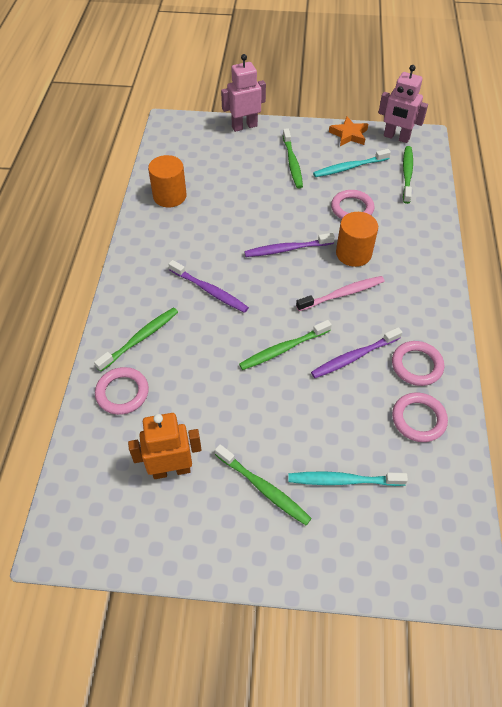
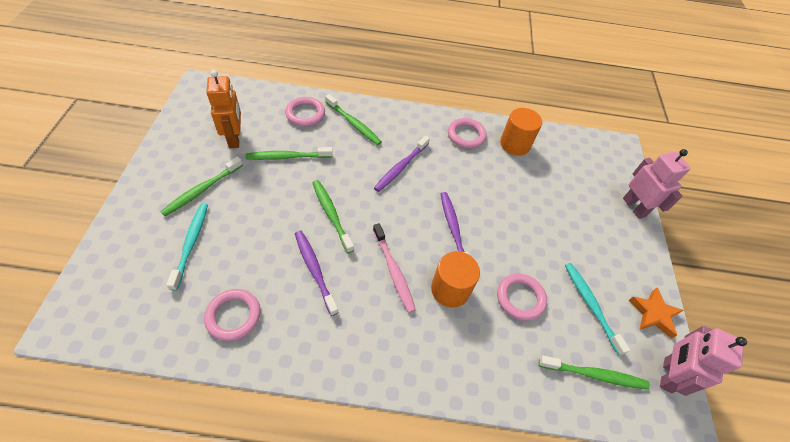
camera: 85 degrees right, 0 degrees up
(292, 163) = (585, 246): green toothbrush -> green toothbrush (288, 157)
(416, 365) = (296, 327): pink ring -> pink ring (466, 135)

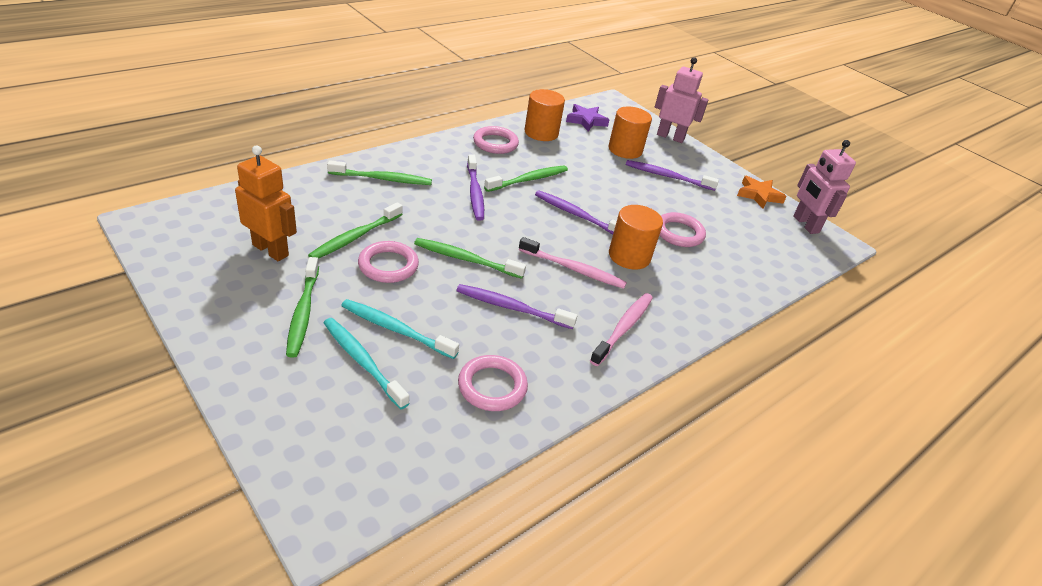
camera: 45 degrees left, 15 degrees down
(305, 114) = (320, 193): pink ring -> pink ring (388, 265)
(368, 343) = (623, 328): none -> pink toothbrush
(569, 152) = (586, 121): none -> purple star
(571, 196) = (625, 150): none -> orange cylinder
(580, 242) = (668, 176): none -> purple toothbrush
(591, 306) = (722, 211): turquoise toothbrush -> turquoise toothbrush (396, 330)
(594, 374) = (773, 250): green toothbrush -> green toothbrush (528, 180)

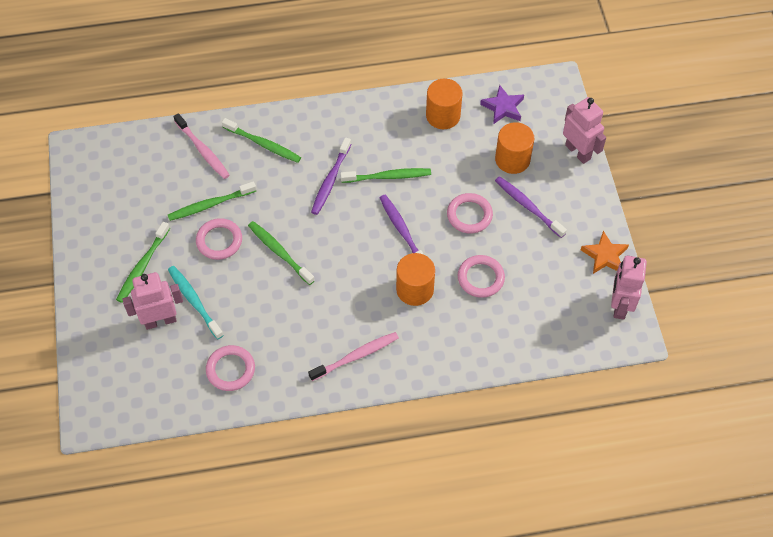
camera: 35 degrees right, 20 degrees up
(271, 250) = (146, 201): orange robot -> none
(363, 362) = (160, 320): turquoise toothbrush -> pink robot
(495, 143) = (388, 121): pink ring -> pink ring (469, 215)
(512, 308) = (285, 310): purple toothbrush -> none
(573, 269) = (357, 288): pink toothbrush -> pink toothbrush (203, 150)

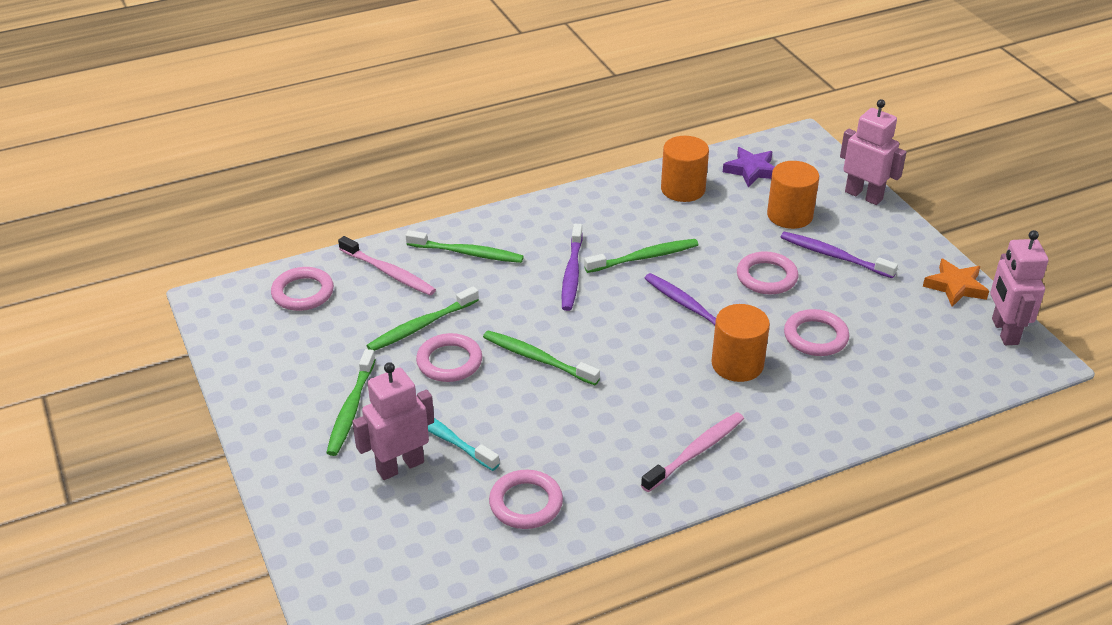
camera: 15 degrees left, 20 degrees down
(139, 156) = (303, 293): none -> pink ring

